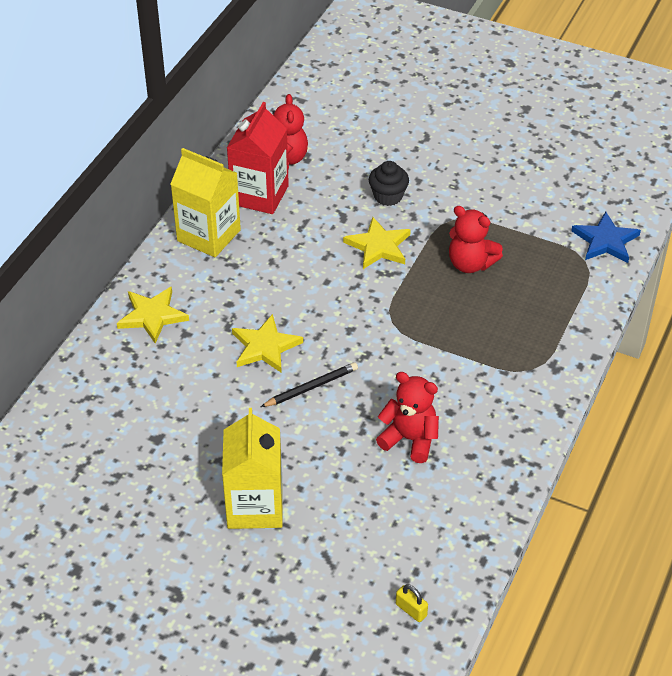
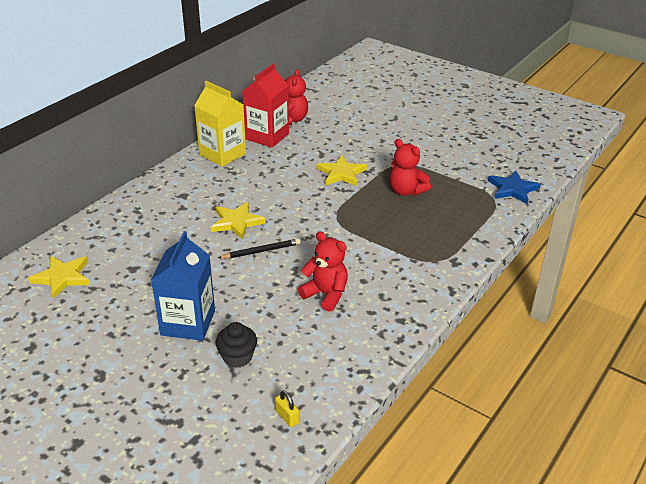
camera: 10 degrees right, 10 degrees down
(152, 316) = (163, 194): yellow star -> yellow star (62, 277)
(255, 506) = (188, 323): yellow carton -> blue carton
(388, 196) = (357, 146): black cupcake -> black cupcake (237, 357)

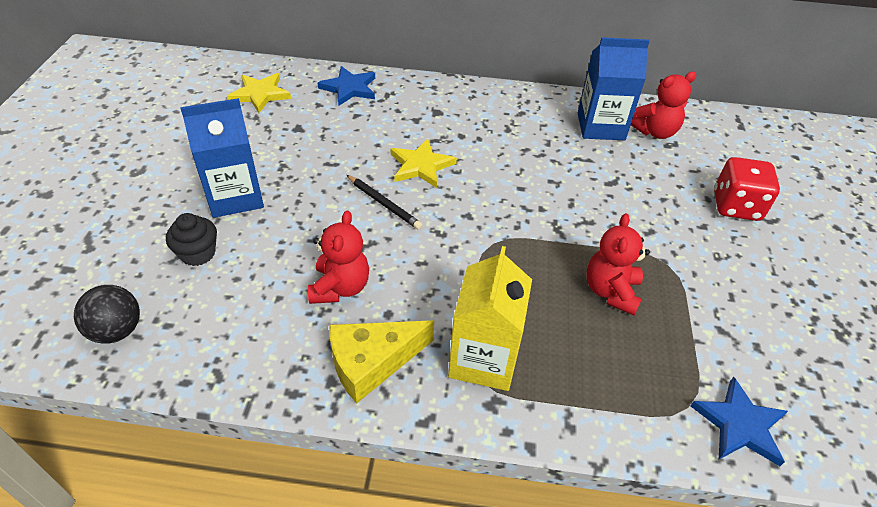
camera: 60 degrees right, 10 degrees up
(108, 227) = (349, 88): none -> blue star
(222, 154) = (533, 109): yellow carton -> yellow carton (483, 359)
(267, 136) = (600, 126): red carton -> blue carton
(287, 417) = (117, 330): yellow padlock -> black ball
(341, 173) = (589, 214): yellow star -> none
(376, 123) = (736, 206): none -> red dice
(397, 299) = (372, 362): none -> yellow cheese

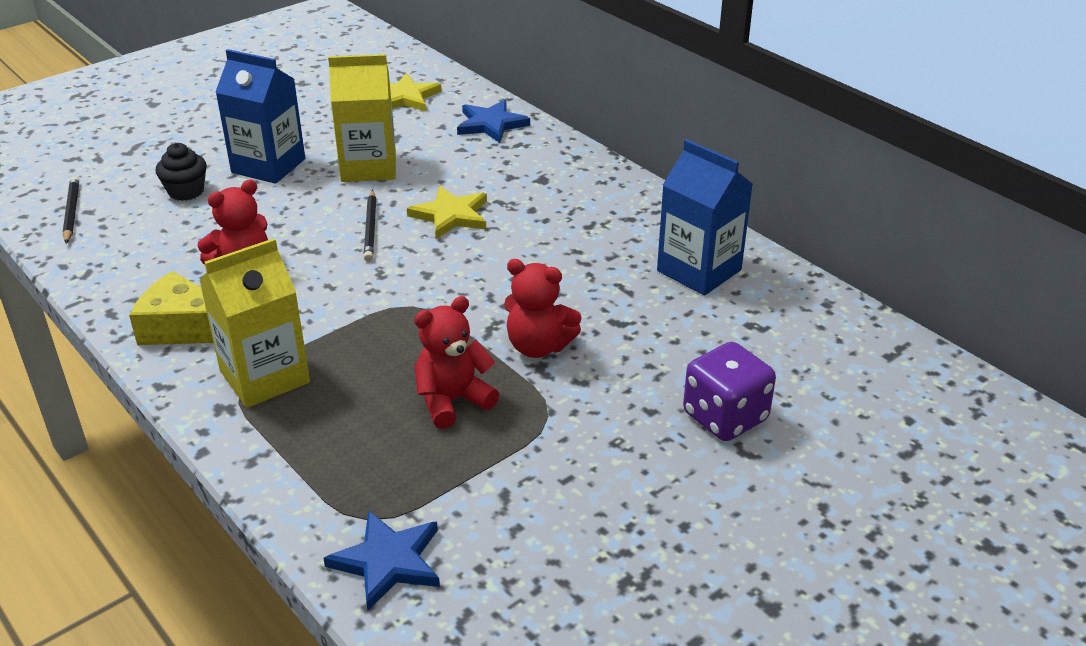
camera: 45 degrees right, 10 degrees down
(117, 330) = (71, 212): black ball -> black pencil
(313, 159) = (368, 167): none -> yellow carton
(654, 132) = (757, 305): red teddy bear -> red teddy bear (538, 346)
(736, 206) = (725, 417): red dice -> purple dice

